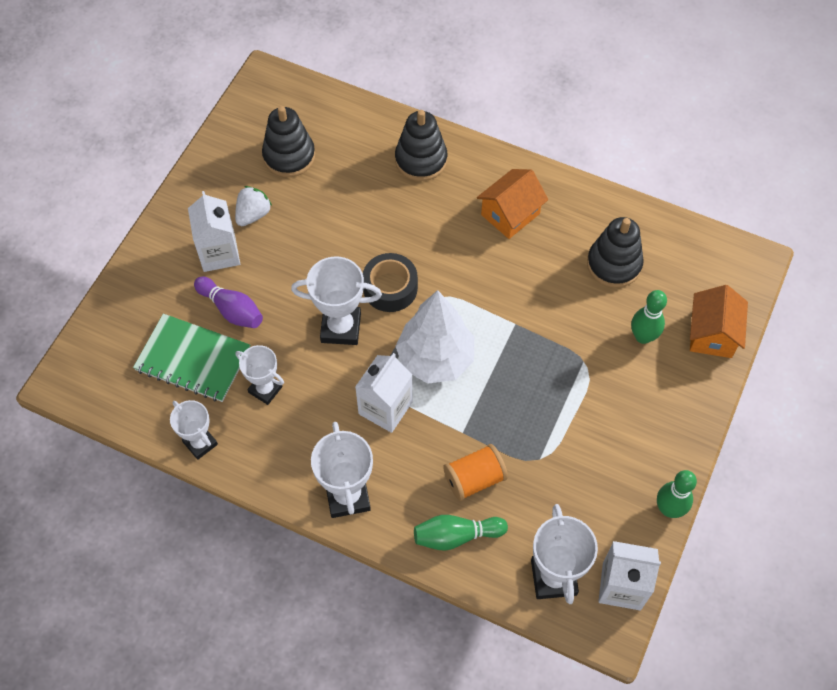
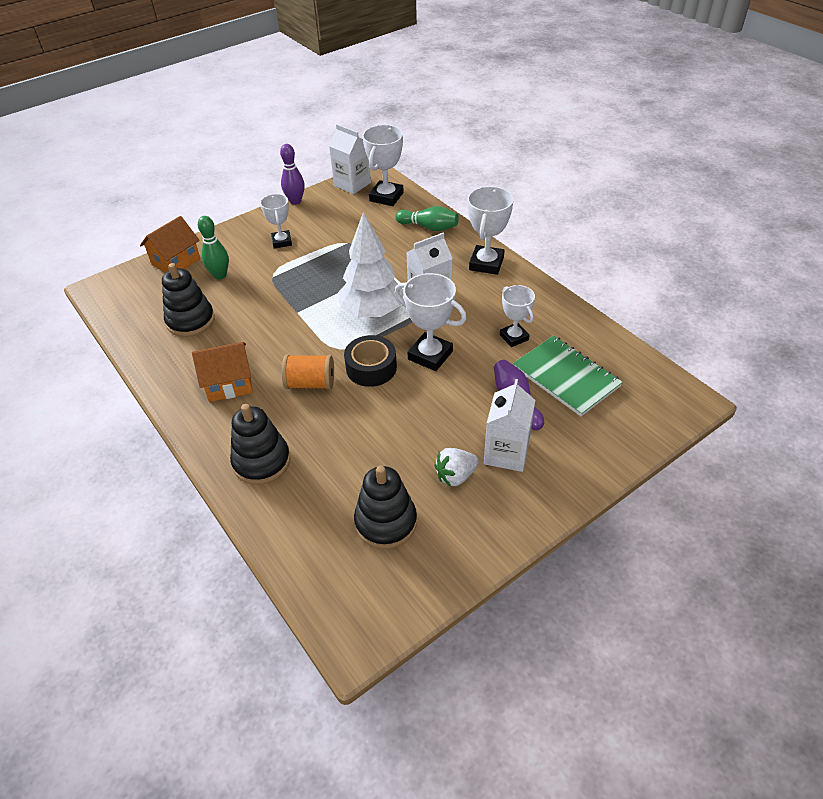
camera: 150 degrees left, 15 degrees down
(200, 443) = (580, 322): white trophy -> white trophy (282, 242)
(474, 479) = (397, 246): orange spool -> orange spool (310, 383)
(669, 509) = (295, 201): green bowling pin -> purple bowling pin

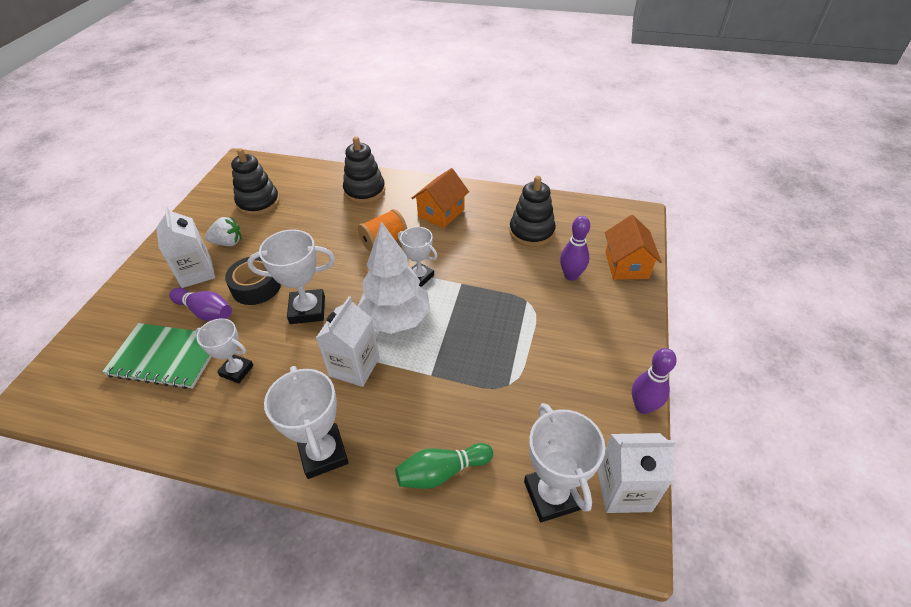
camera: 140 degrees right, 0 degrees up
(220, 275) = (571, 275): green bowling pin -> purple bowling pin
(282, 242) = (573, 341): white trophy -> white trophy (420, 276)
(371, 368) = (349, 275): black tape -> black tape (256, 287)
(455, 476) = (228, 243): white strawberry -> white strawberry turned 60 degrees clockwise

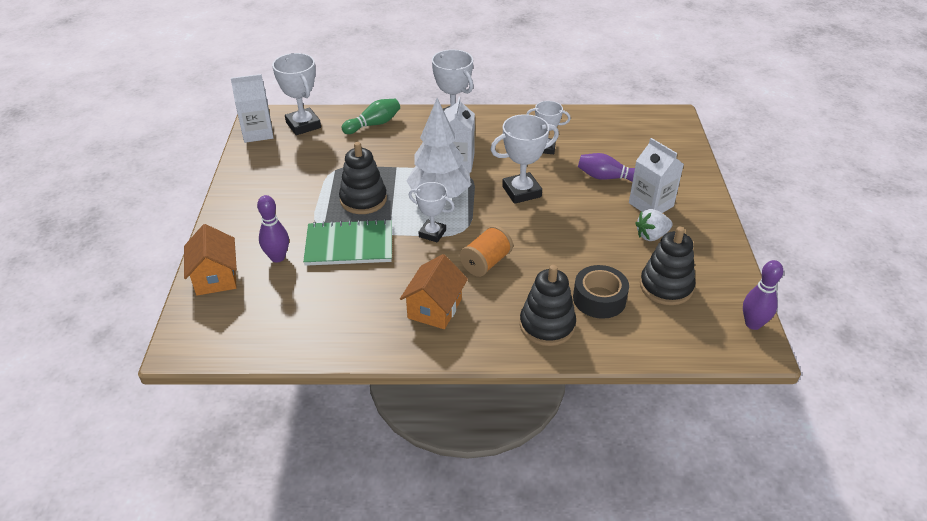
camera: 165 degrees right, 5 degrees down
(166, 357) = (607, 147): green notebook -> green notebook (349, 245)
(256, 287) = (583, 202): black tape -> black tape (599, 299)
(531, 232) = (320, 300): black stacking toy -> black stacking toy (363, 200)
(643, 406) = (233, 171): purple bowling pin -> purple bowling pin (753, 324)

